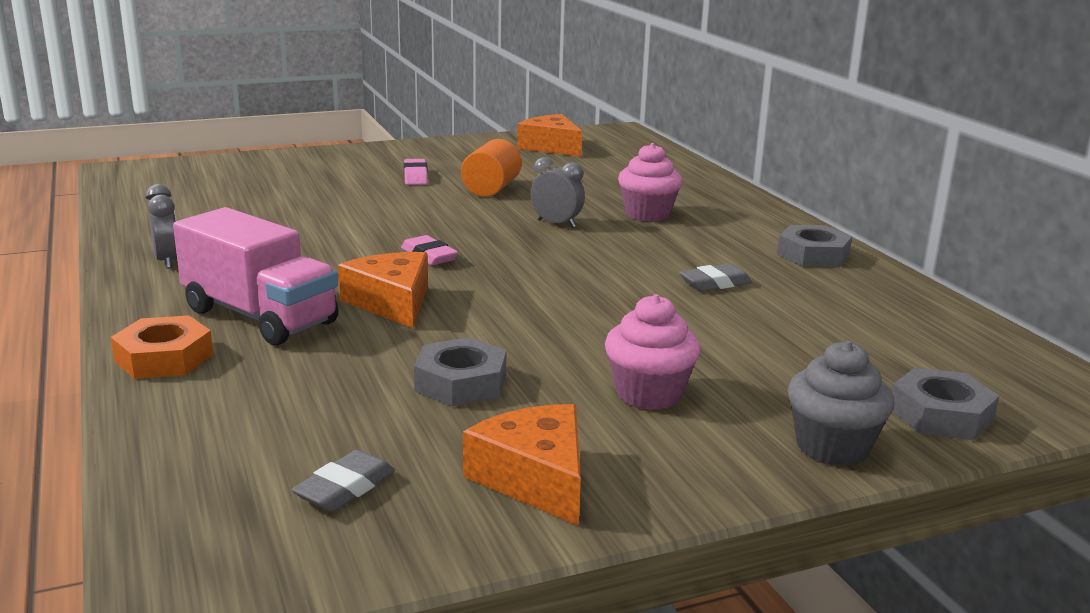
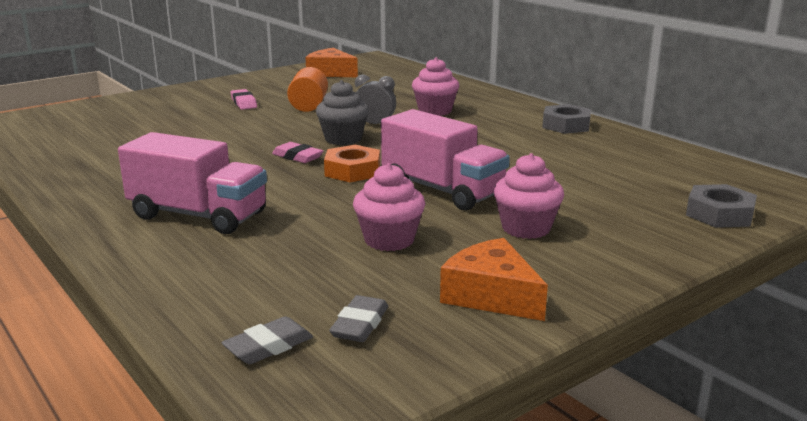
camera: 15 degrees left, 0 degrees up
(164, 358) = (143, 256): orange nut -> orange nut (352, 171)
(167, 261) = (88, 185): grey clock -> none
(392, 303) = (294, 192): orange cheese -> none
(461, 383) = (389, 240): grey nut -> pink cupcake
(577, 325) = (442, 190): none -> pink truck
(715, 283) = (515, 151): grey eraser -> grey eraser (268, 346)
(832, 447) = (669, 244): grey cupcake -> grey cupcake (343, 139)

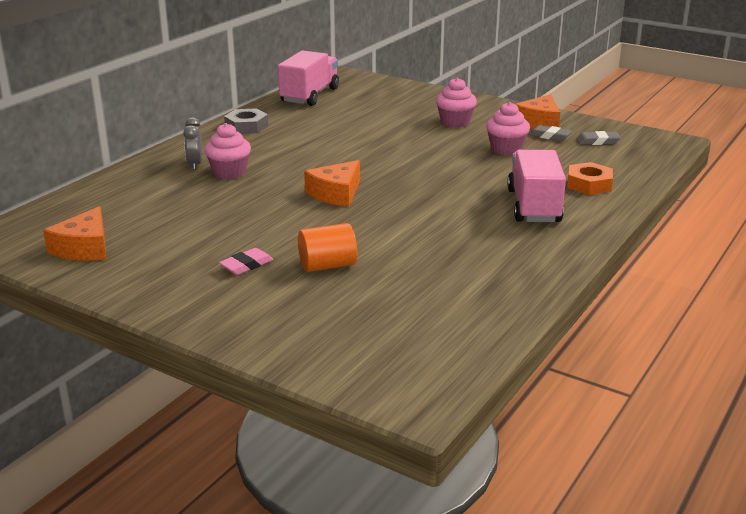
camera: 110 degrees left, 5 degrees up
(268, 346) = (638, 154): grey eraser -> grey eraser (549, 136)
(297, 157) = (394, 201): pink eraser -> none
(308, 106) = (240, 229): orange cylinder -> orange cylinder (327, 266)
(343, 139) = (336, 194): grey cupcake -> orange cheese
(352, 171) = (407, 177): orange nut -> orange nut (589, 184)
(375, 124) = (286, 189): grey clock -> grey clock (195, 164)
(442, 190) = (418, 147): pink truck -> pink truck (310, 95)
(719, 214) = (392, 88): grey nut -> none

